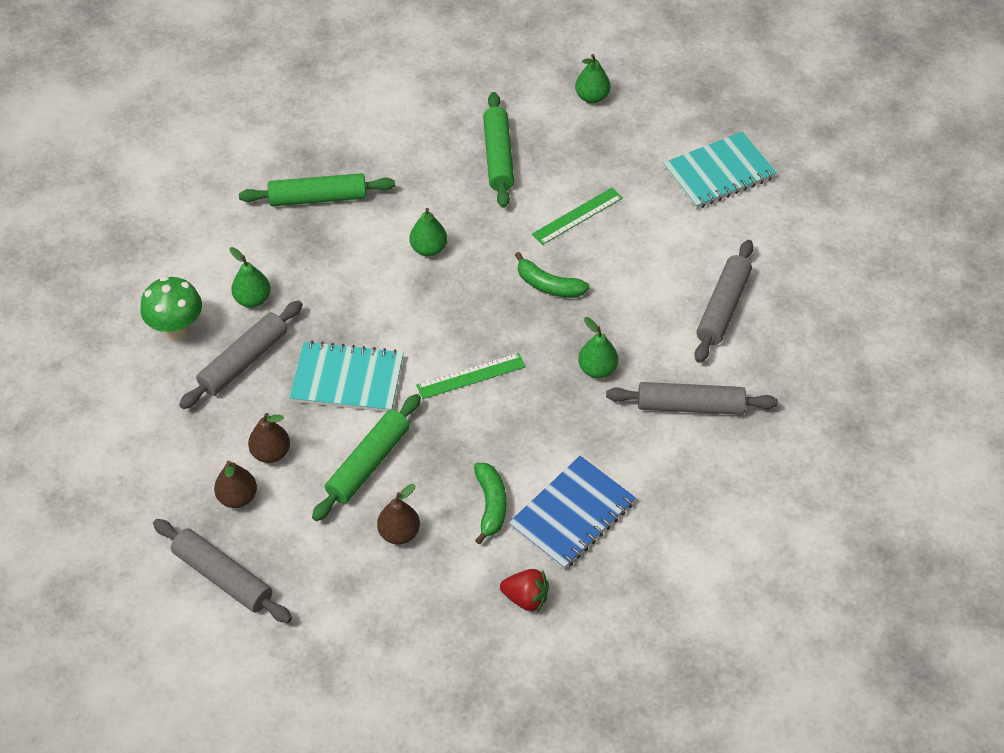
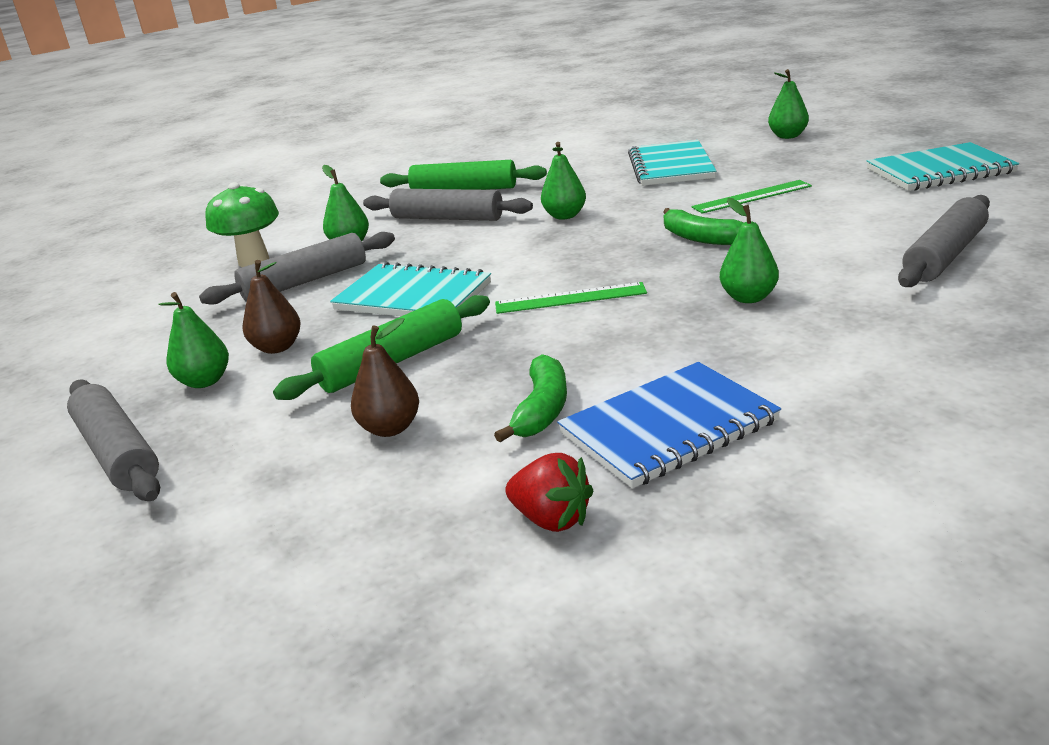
camera: 20 degrees right, 25 degrees down
(237, 497) = (205, 381): brown pear -> green pear
(498, 157) = (671, 166): green rolling pin -> turquoise notebook
(690, 406) = (889, 332): grey rolling pin -> grey rolling pin (447, 218)

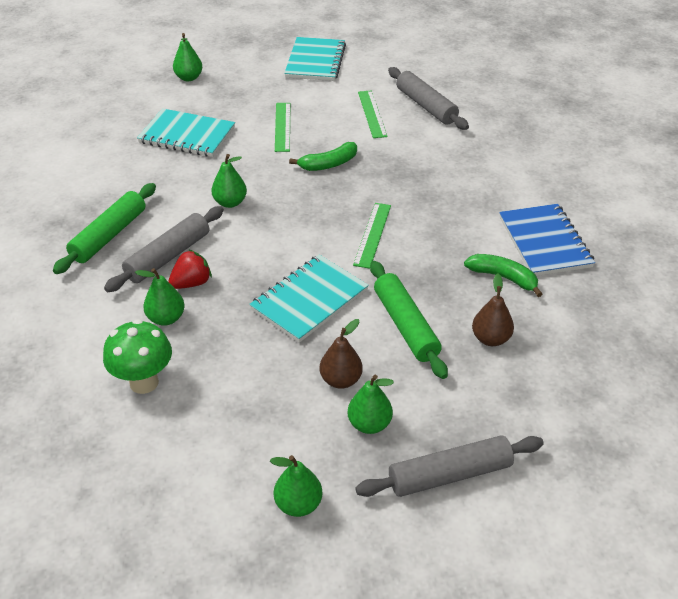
camera: 75 degrees left, 15 degrees up
(305, 282) = (226, 353): grey rolling pin -> none
(551, 519) = (605, 298): red strawberry -> red strawberry (191, 283)
(748, 298) = (425, 176): green pear -> green pear (298, 504)
(861, 230) = (372, 114): none -> green ruler

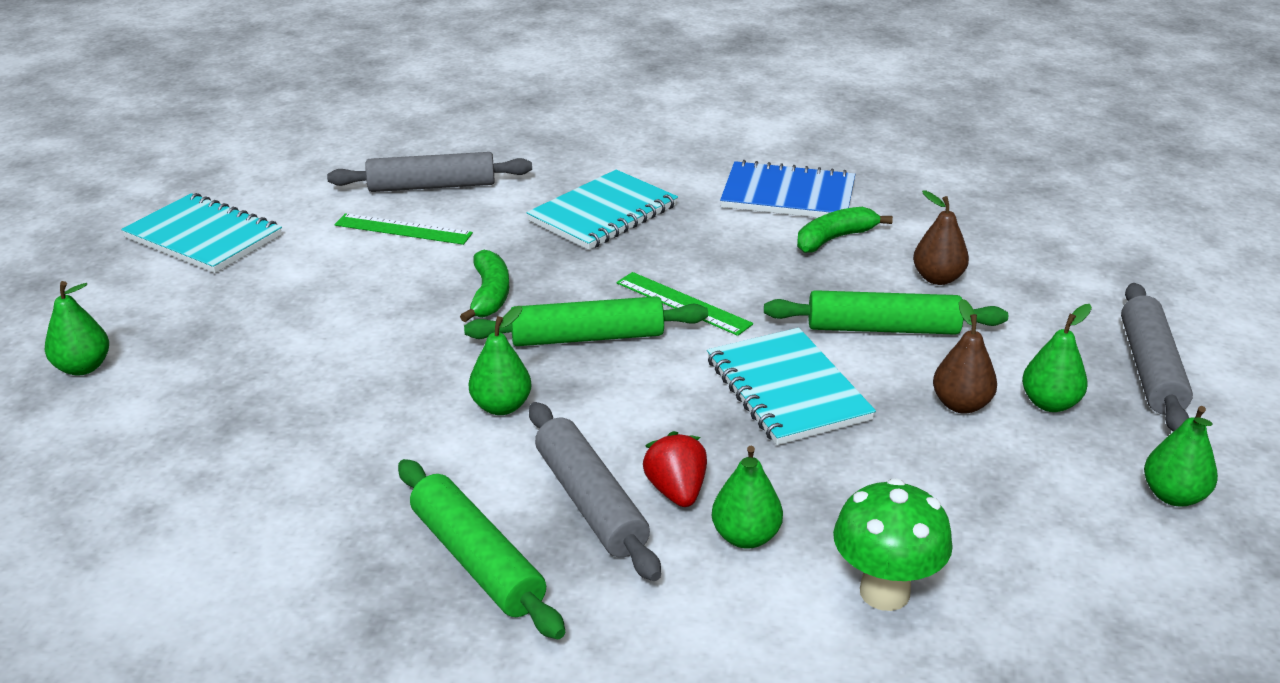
camera: 65 degrees left, 10 degrees down
(187, 135) = (265, 409): turquoise notebook -> turquoise notebook (603, 213)
(282, 126) = (348, 310): green ruler -> none
(311, 210) = (587, 337): none -> green rolling pin

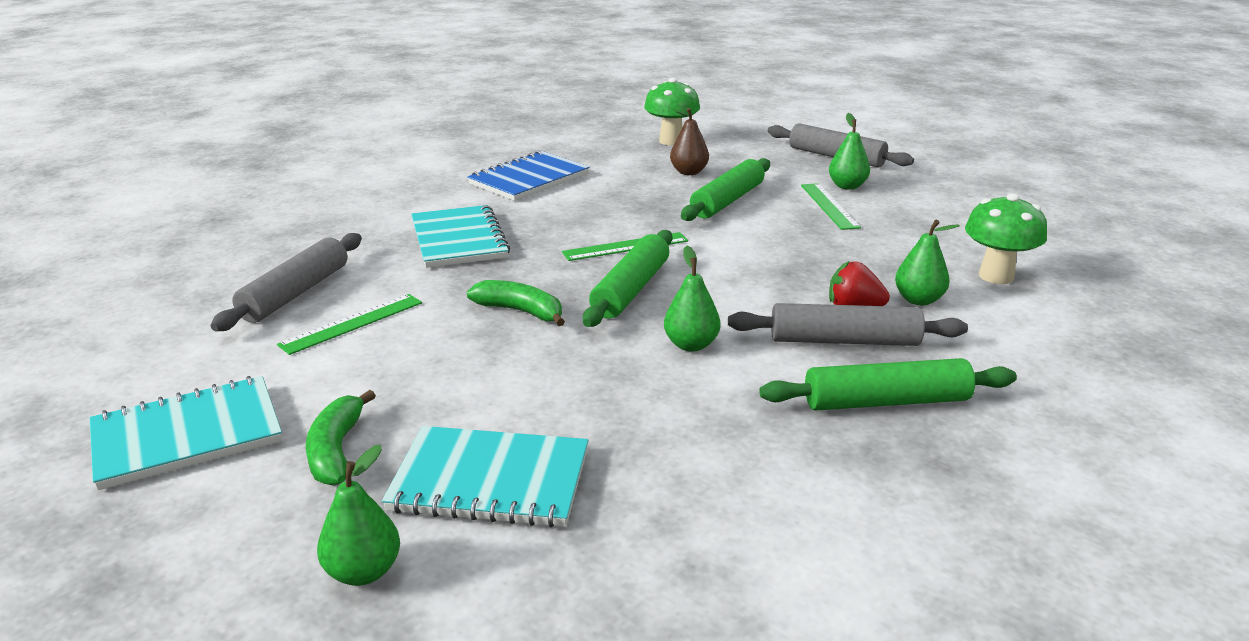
camera: 60 degrees left, 5 degrees down
(787, 389) = (768, 244): turquoise notebook -> turquoise notebook (490, 480)
(834, 239) = (605, 183): green banana -> green banana (336, 450)
(961, 405) = (829, 206): brown pear -> green ruler
(1023, 237) = (671, 141): none -> green mushroom
(1173, 496) = (951, 187): green pear -> none

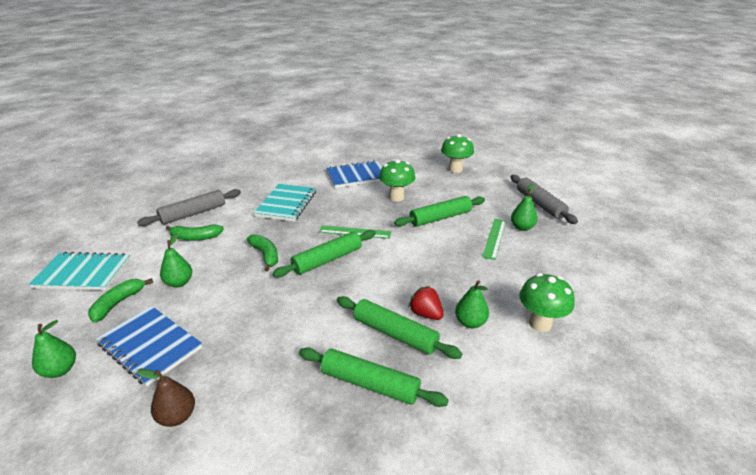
camera: 30 degrees right, 5 degrees up
(352, 323) = (195, 237): green ruler -> green banana
(490, 480) = (150, 346): turquoise notebook -> blue notebook
(630, 191) = (396, 197): none -> green mushroom
(689, 172) = (441, 193): brown pear -> brown pear (177, 416)
(691, 345) = (316, 305): green pear -> green pear (179, 283)
(844, 340) = (395, 333): grey rolling pin -> green rolling pin

